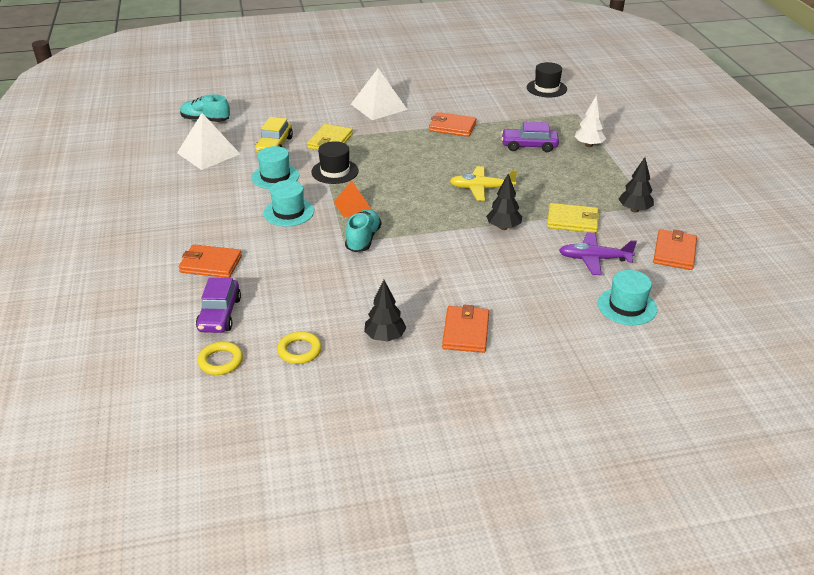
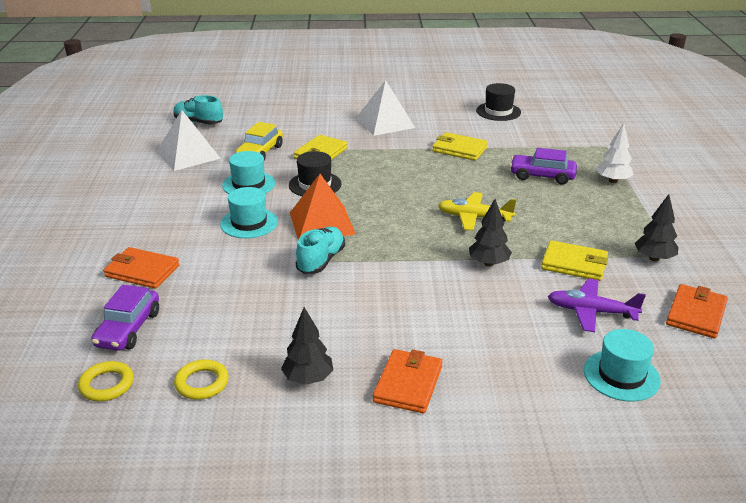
camera: 10 degrees right, 5 degrees down
(353, 206) = (322, 223): orange pyramid -> orange pyramid, size x1.62
(452, 127) = (459, 149): orange wallet -> yellow wallet
(546, 88) = (577, 118): black hat -> black hat (498, 111)

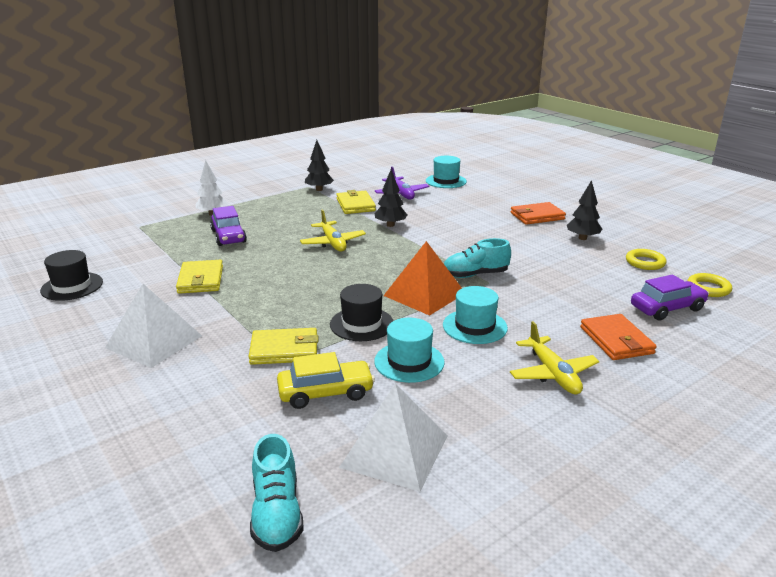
camera: 125 degrees left, 5 degrees down
(158, 225) = (553, 374): none -> yellow plane
(696, 314) = (367, 175): orange wallet -> none

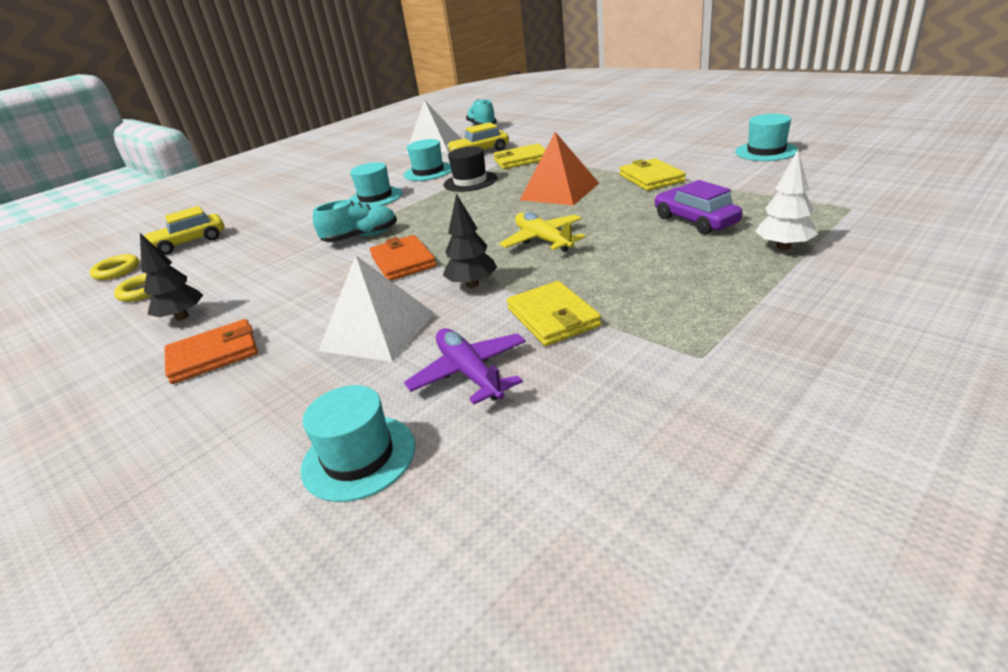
camera: 175 degrees right, 5 degrees up
(72, 286) = (766, 151): black hat -> turquoise hat
(154, 341) = (623, 145): white pyramid -> white pyramid (378, 331)
(319, 189) = (665, 350): black tree -> none
(424, 294) = (417, 210): orange pyramid -> orange pyramid (559, 191)
(553, 374) = (329, 185): yellow plane -> none
(616, 340) = (264, 211): orange wallet -> orange wallet (403, 261)
(667, 308) = (189, 242): purple car -> yellow car

